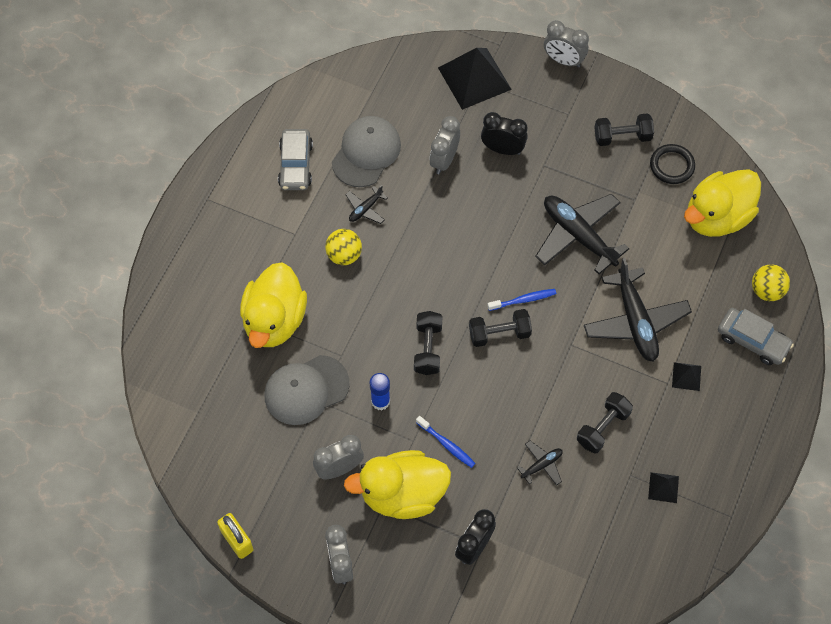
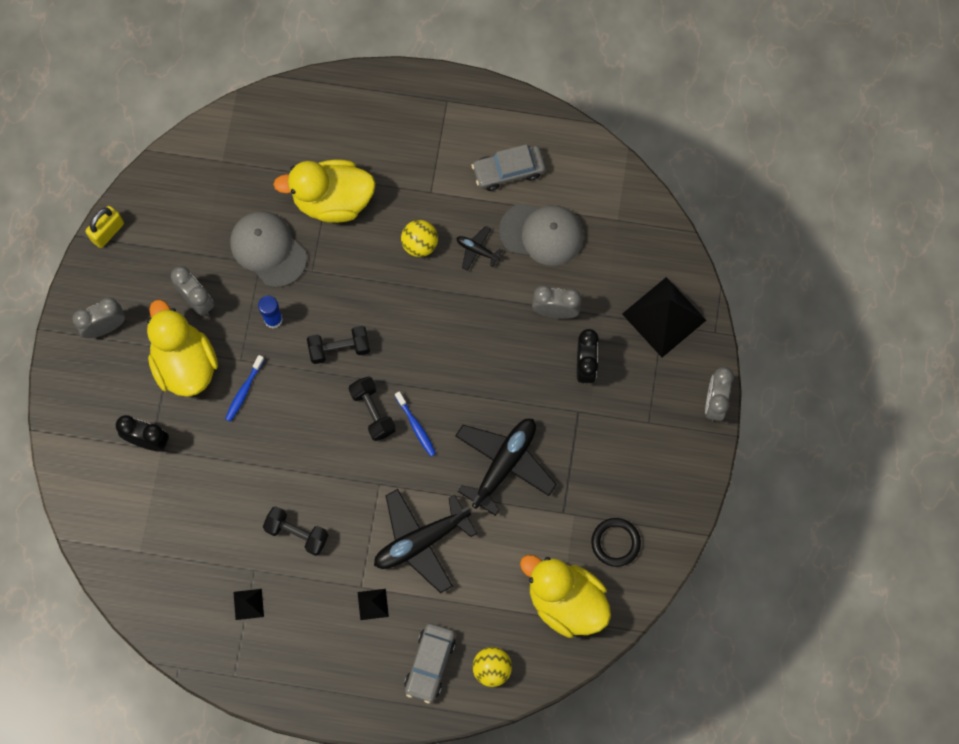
camera: 75 degrees right, 10 degrees up
(542, 465) = (244, 484): black plane -> none
(622, 137) = (636, 484): black dumbbell -> none

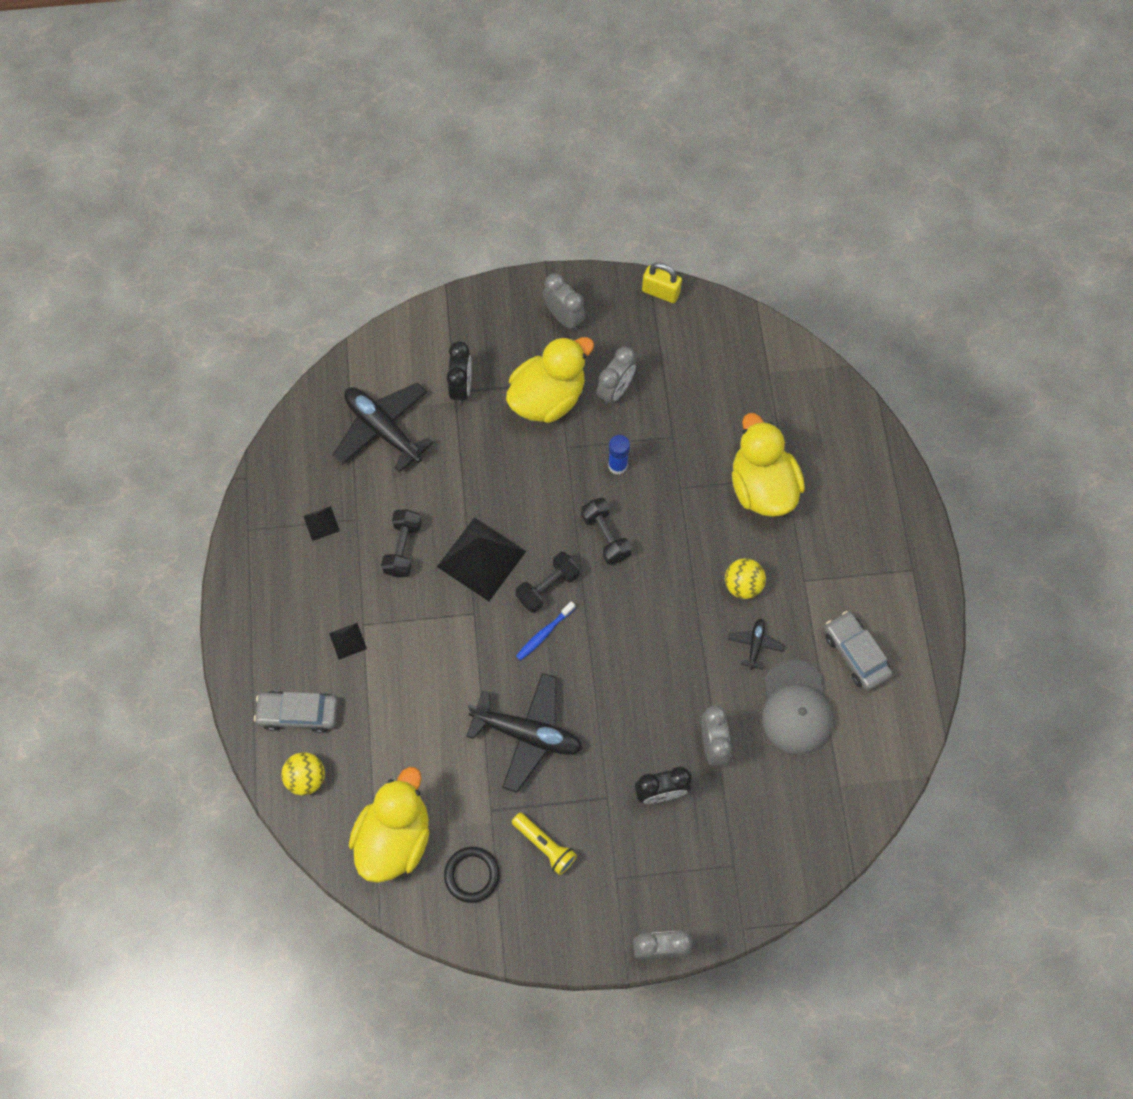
camera: 75 degrees right, 5 degrees down
(244, 390) = (536, 459): blue toothbrush -> none
(268, 249) = (689, 440): grey cap -> none
(421, 541) = (424, 671): black plane -> black plane (383, 429)
(605, 474) = (545, 845): none -> yellow flashlight
(664, 317) = (743, 865): black pyramid -> black pyramid (481, 558)

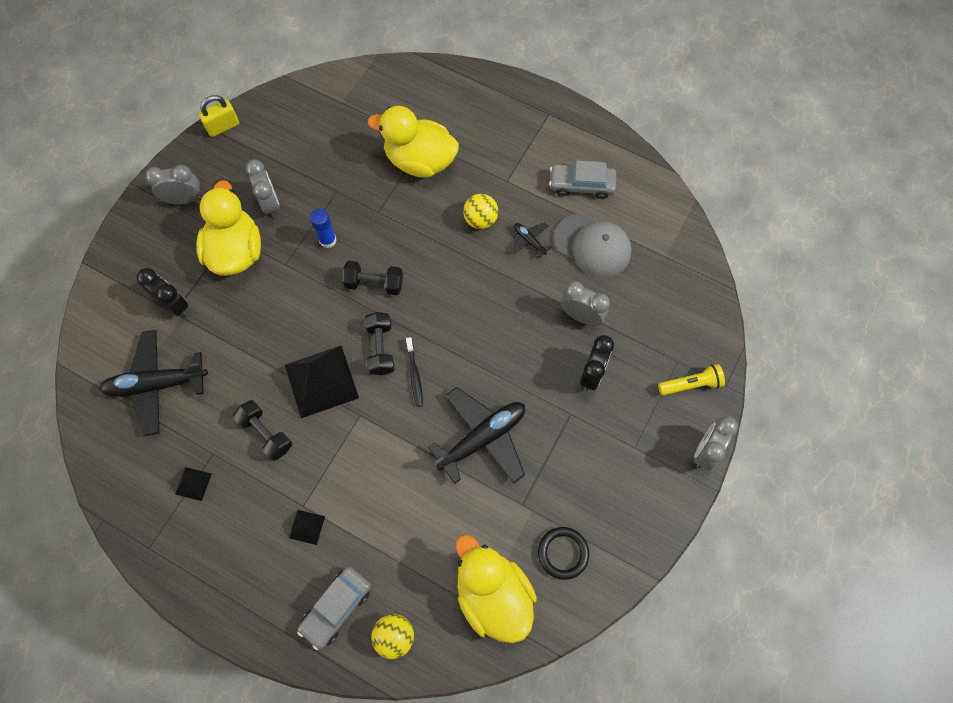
camera: 55 degrees left, 0 degrees up
(544, 633) = (414, 374): blue toothbrush -> black toothbrush
(545, 845) = (576, 482): yellow flashlight -> yellow flashlight (690, 384)

